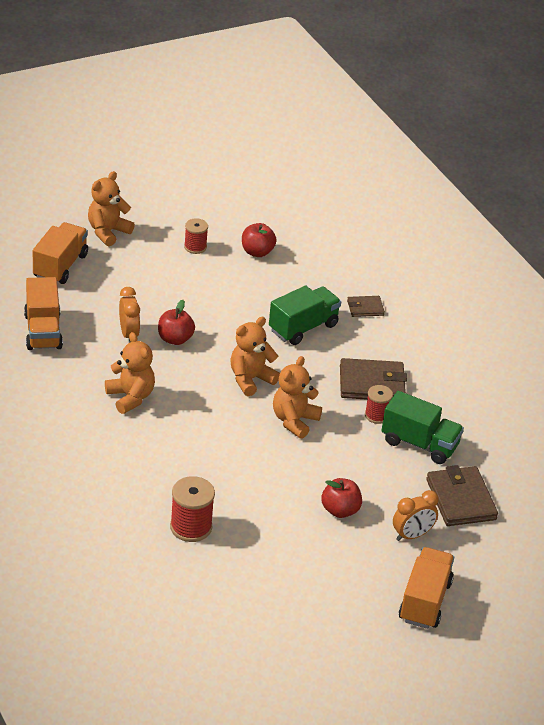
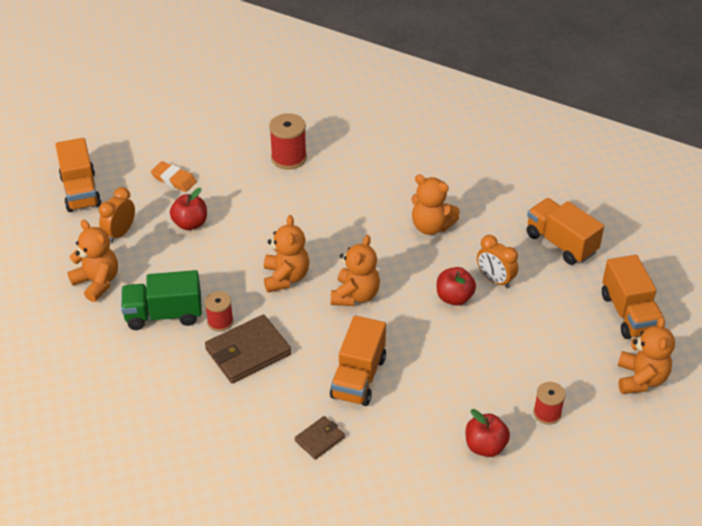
camera: 150 degrees right, 5 degrees up
(303, 327) = (358, 377): green truck -> orange truck
(322, 564) = (174, 179): none -> orange eraser
(460, 499) = (97, 282): brown wallet -> orange teddy bear

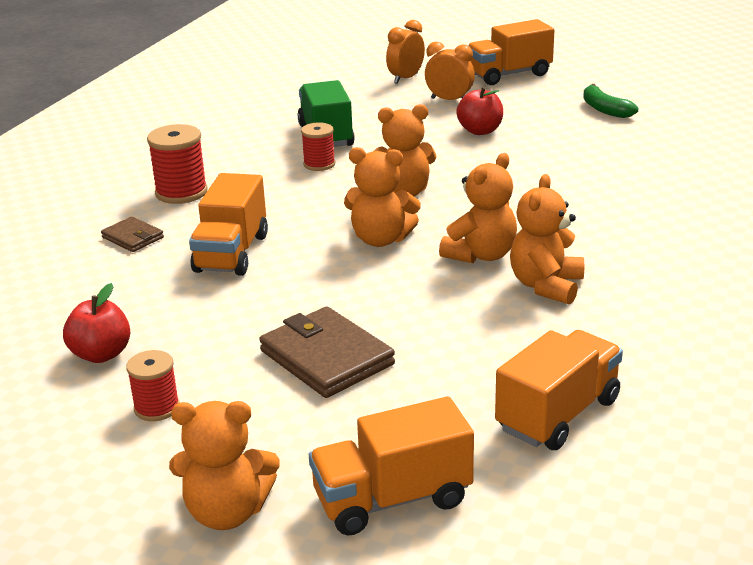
camera: 85 degrees right, 15 degrees down
(97, 282) = (368, 100): orange teddy bear -> orange teddy bear (481, 255)
(174, 179) = (555, 113): orange eraser -> none
(177, 153) = (605, 109): none -> green banana
(248, 352) = (272, 184): brown wallet -> brown wallet (326, 358)
(289, 158) = (640, 172): red spool -> red spool (181, 192)
(358, 377) = (232, 253): orange truck -> orange truck turned 90 degrees counterclockwise
(454, 298) = (393, 314): red apple -> none
(495, 280) = (442, 349): orange clock -> orange clock (406, 78)

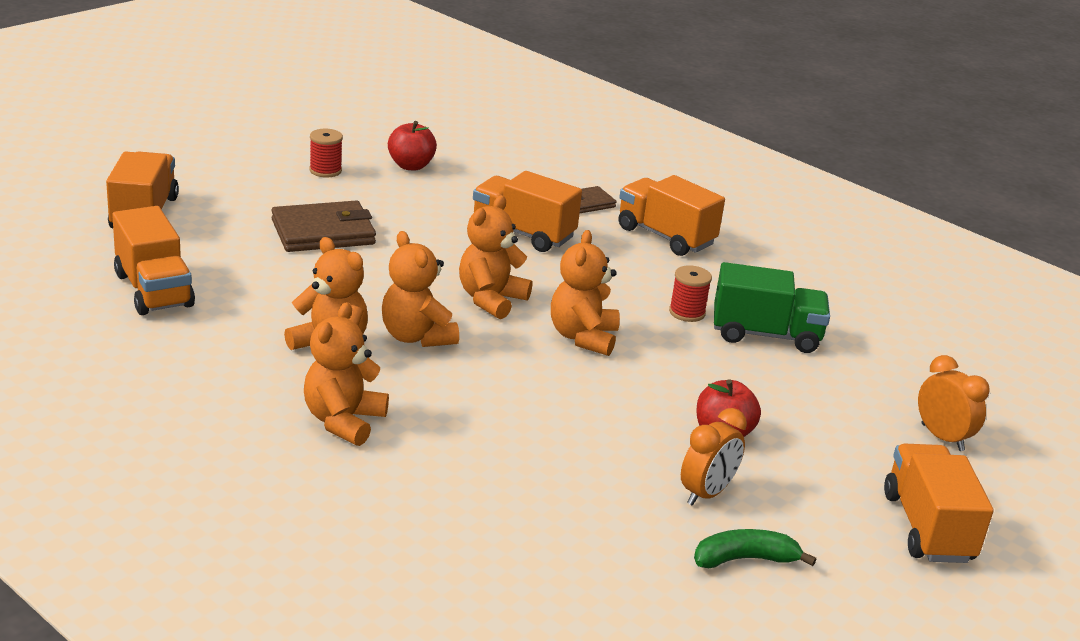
camera: 105 degrees right, 0 degrees up
(181, 192) = (665, 236): red spool -> orange truck
(227, 512) = (195, 170): orange teddy bear -> orange teddy bear (343, 421)
(449, 100) = (842, 445): orange clock -> orange clock (706, 494)

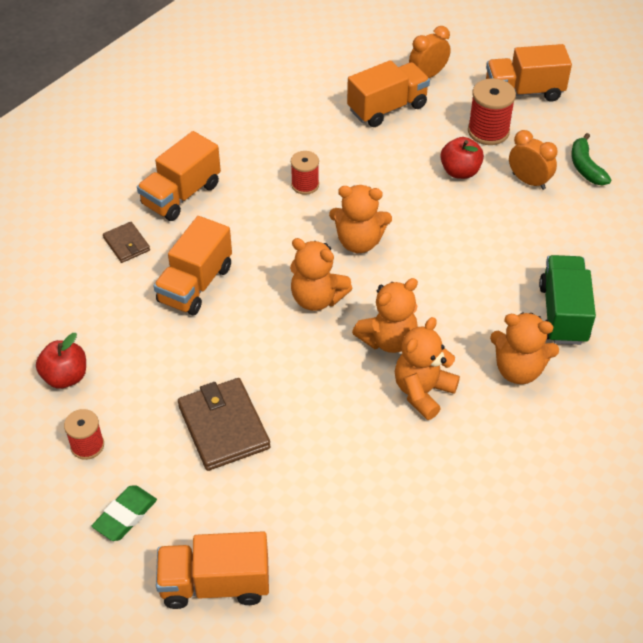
camera: 90 degrees left, 20 degrees up
(154, 290) = (365, 536): orange truck -> orange truck (387, 108)
(239, 181) = (125, 516): none -> green eraser
(765, 335) = (325, 145): green truck -> green truck (563, 314)
(818, 474) = (488, 131): none -> red spool

